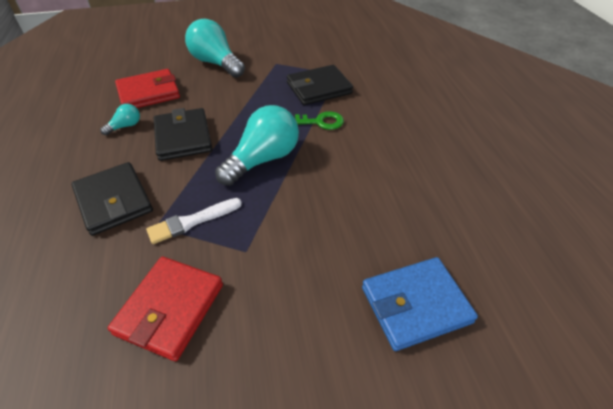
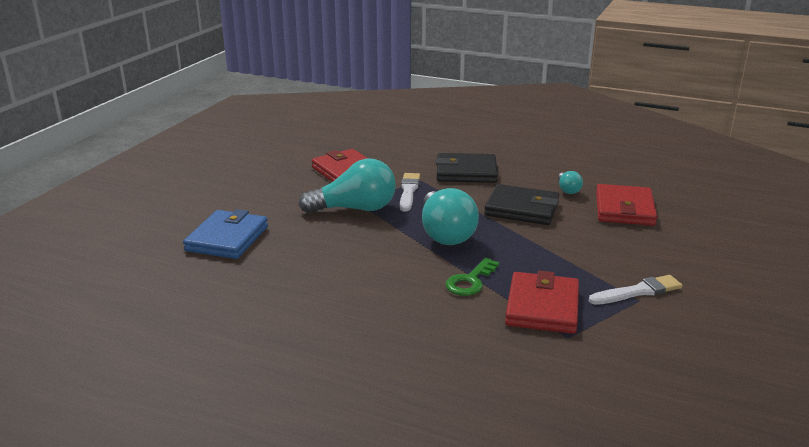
camera: 125 degrees right, 20 degrees down
(216, 63) = (670, 259): turquoise light bulb -> turquoise light bulb (355, 209)
(267, 65) = (638, 291): none -> white brush
(319, 88) = (542, 307): black wallet -> red wallet

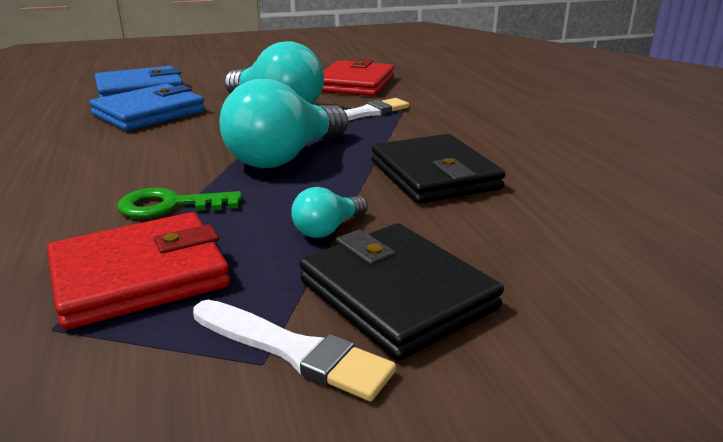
camera: 50 degrees right, 0 degrees up
(294, 249) = (149, 113): none -> blue wallet
(466, 172) = (471, 122): black wallet -> black wallet (397, 294)
(567, 190) = (558, 184): turquoise light bulb -> turquoise light bulb (328, 229)
(624, 209) = (591, 243): red wallet -> none

